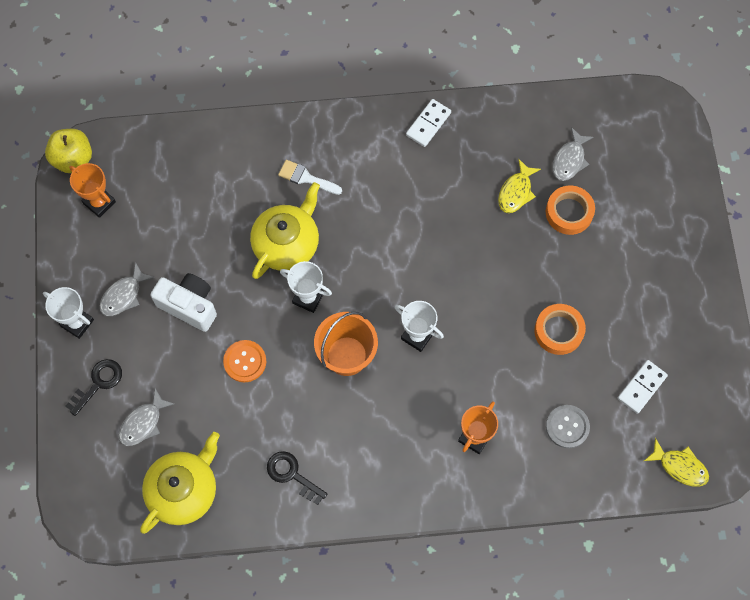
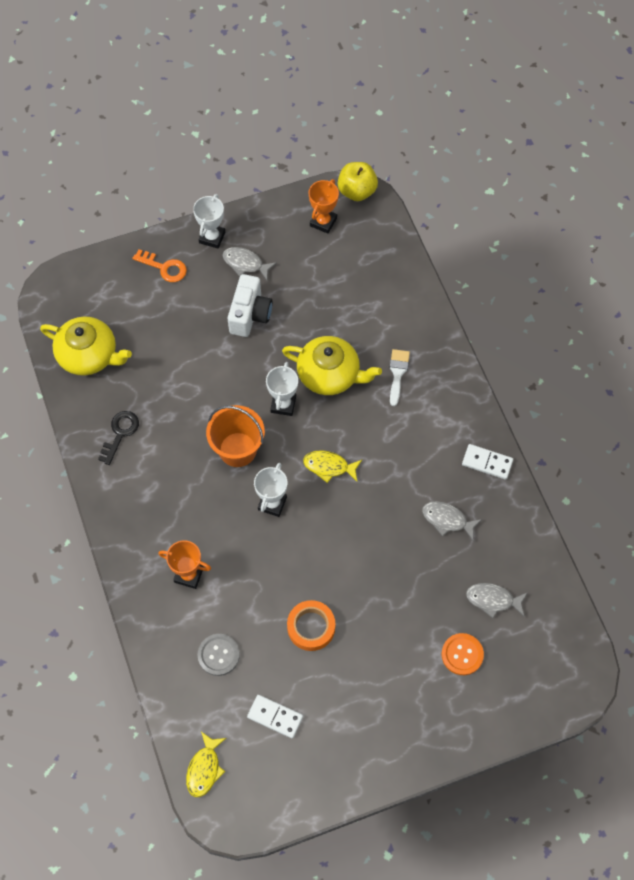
camera: 75 degrees right, 5 degrees down
(98, 383) = (164, 267): black key -> orange key
(143, 423) = (138, 309): grey fish -> grey fish (447, 520)
(245, 361) = (211, 370): orange button -> orange button (462, 654)
(516, 192) = (442, 557): yellow fish -> yellow fish (329, 466)
(569, 212) = (436, 611): orange tape -> none

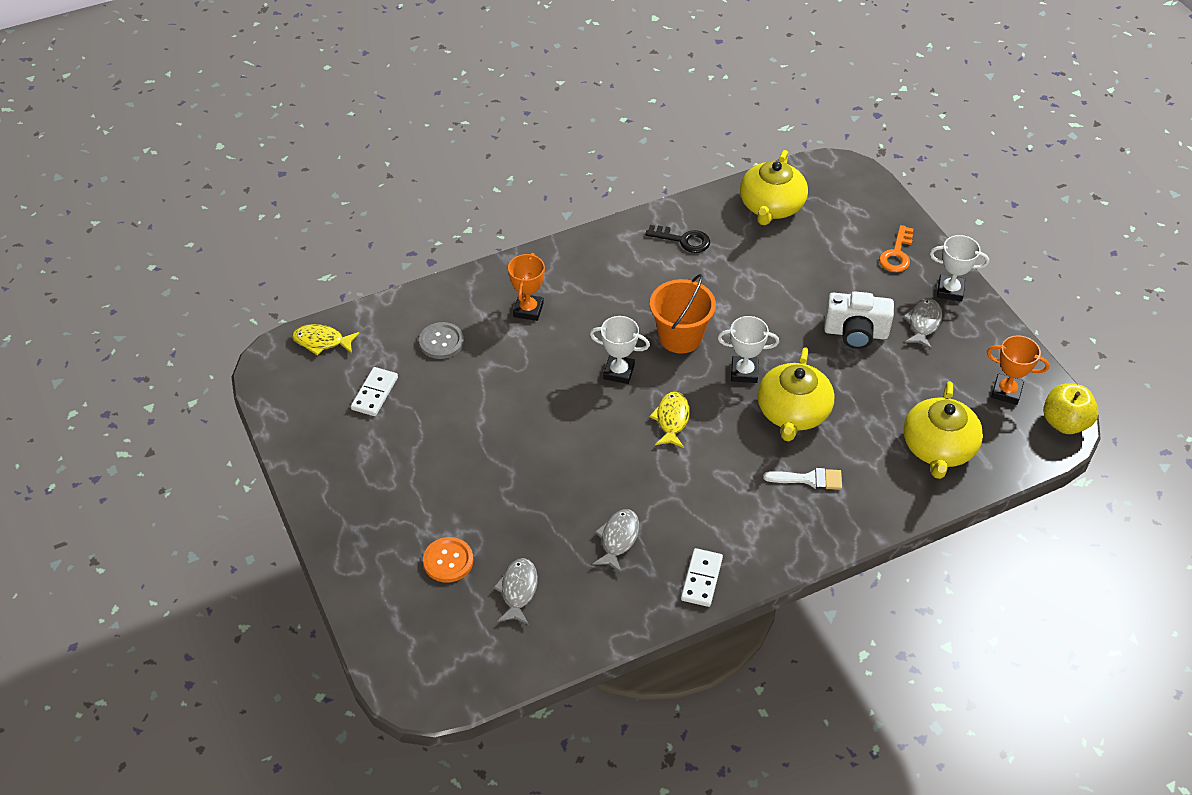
camera: 85 degrees right, 15 degrees down
(311, 627) = (475, 417): orange tape -> none
(374, 279) = (938, 448): none -> yellow teapot

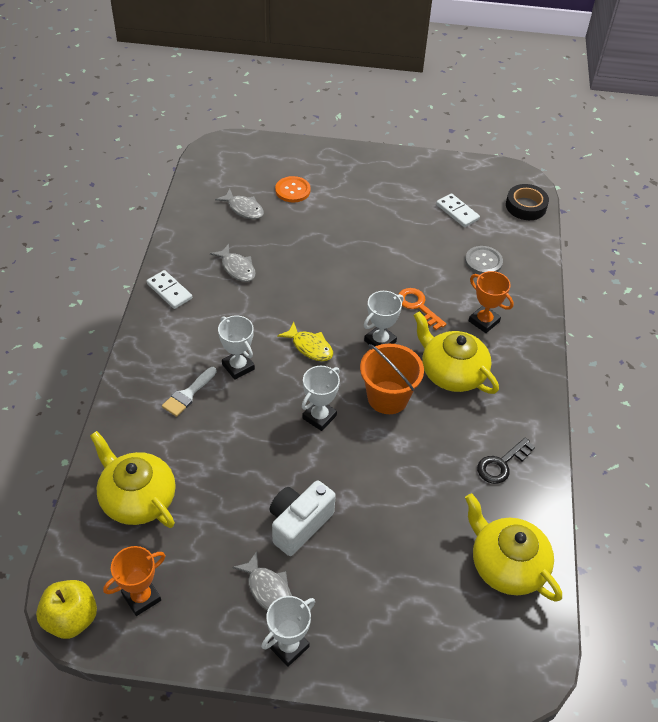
camera: 120 degrees right, 0 degrees up
(322, 341) = (526, 206): yellow fish -> black tape
(744, 460) = (238, 367): none -> white trophy
(793, 412) = (255, 423): yellow teapot -> yellow teapot (452, 372)
(897, 254) = (369, 634): orange key -> orange key (418, 306)

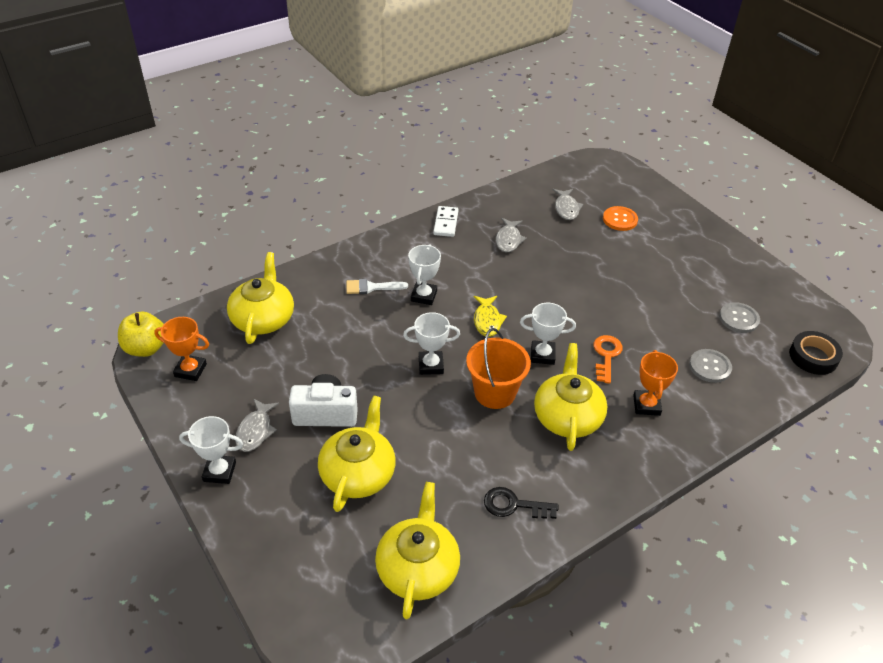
camera: 50 degrees right, 5 degrees down
(383, 543) = (358, 473): none -> yellow teapot
(457, 212) = (739, 319): white domino -> grey button

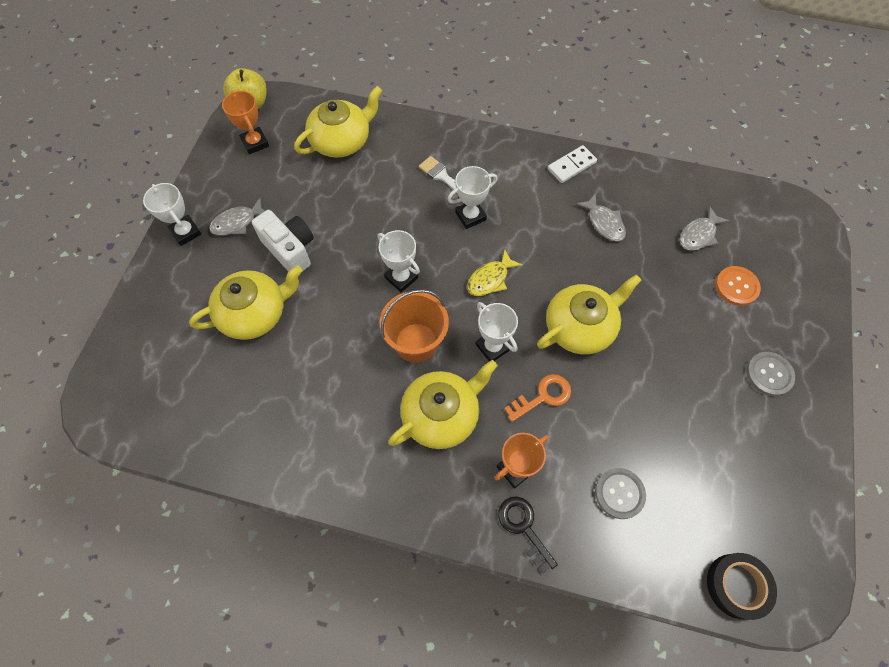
camera: 50 degrees right, 20 degrees up
(418, 568) = (203, 416): yellow teapot -> yellow teapot (580, 327)
(508, 240) = (604, 223): grey fish -> grey fish turned 90 degrees counterclockwise
(514, 505) = (314, 439): black key -> black key (523, 527)
(739, 319) = (715, 480): grey button -> grey button (769, 374)

